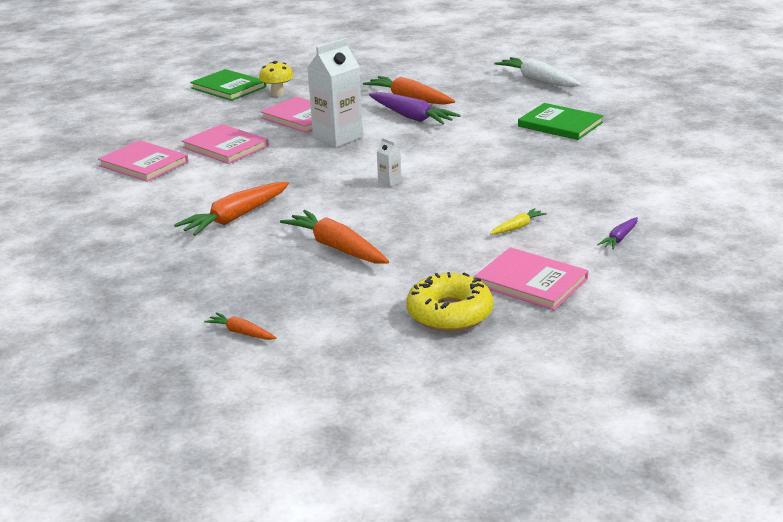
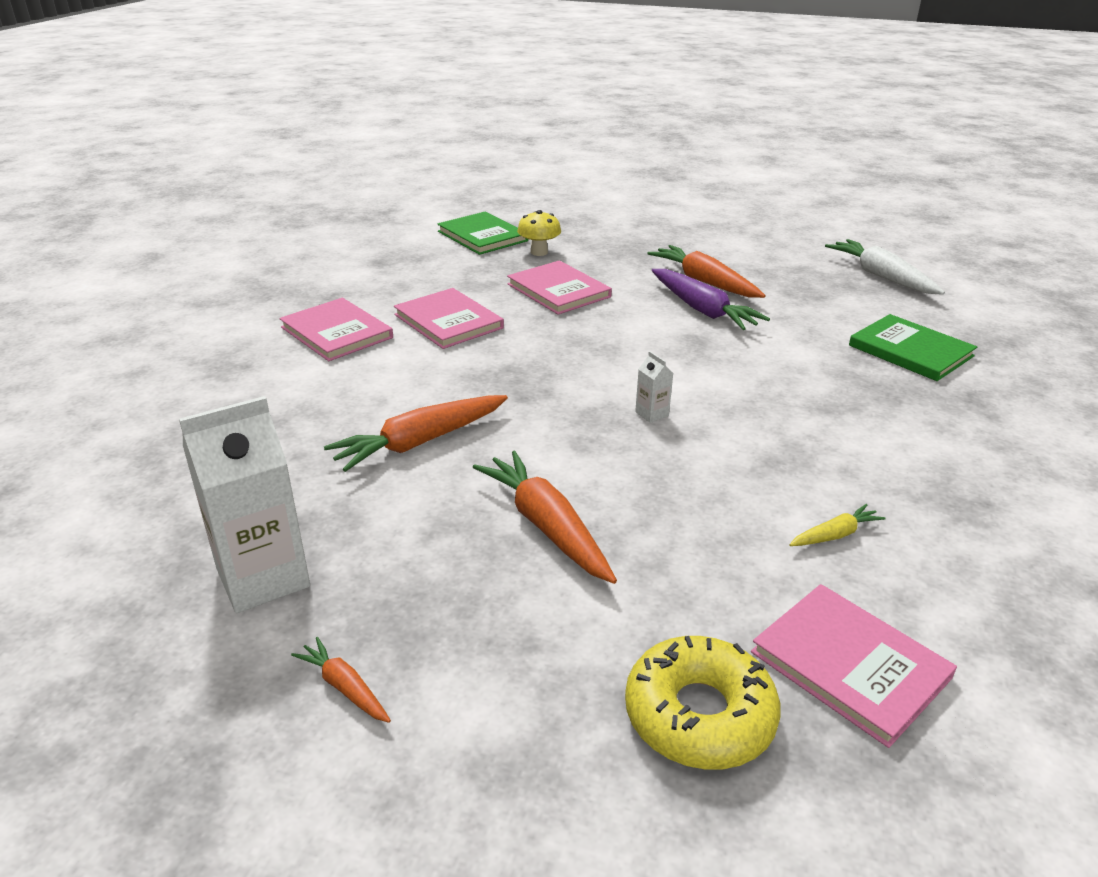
camera: 10 degrees right, 5 degrees up
(338, 137) = (597, 328): white carton -> white carton (263, 578)
(619, 238) = (1007, 591): purple carrot -> none

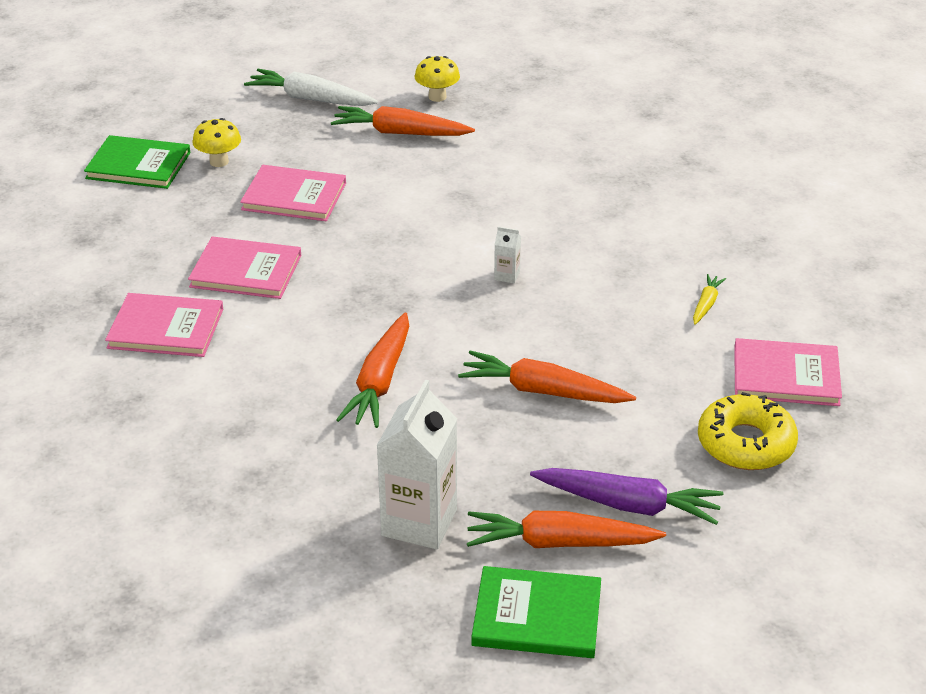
camera: 40 degrees left, 5 degrees up
(344, 687) = (559, 543): orange carrot -> orange carrot, size x1.98
(703, 310) = (432, 163): purple carrot -> purple carrot (629, 505)
(771, 270) = (437, 97): none -> yellow mushroom
(881, 276) = (525, 67): white carrot -> white carrot (310, 99)
(910, 351) = (614, 135): green book -> green book (537, 616)

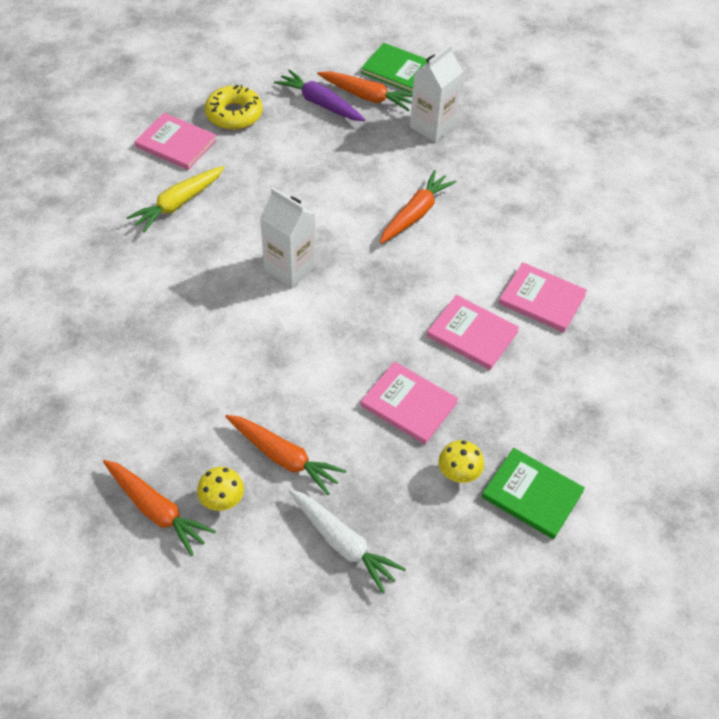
camera: 160 degrees left, 15 degrees up
(507, 275) = (290, 269): white carton -> white carton, size x2.36
(542, 391) = (322, 177): orange carrot -> orange carrot (157, 510)
(706, 304) = (178, 204): yellow carrot -> yellow carrot, size x1.98

